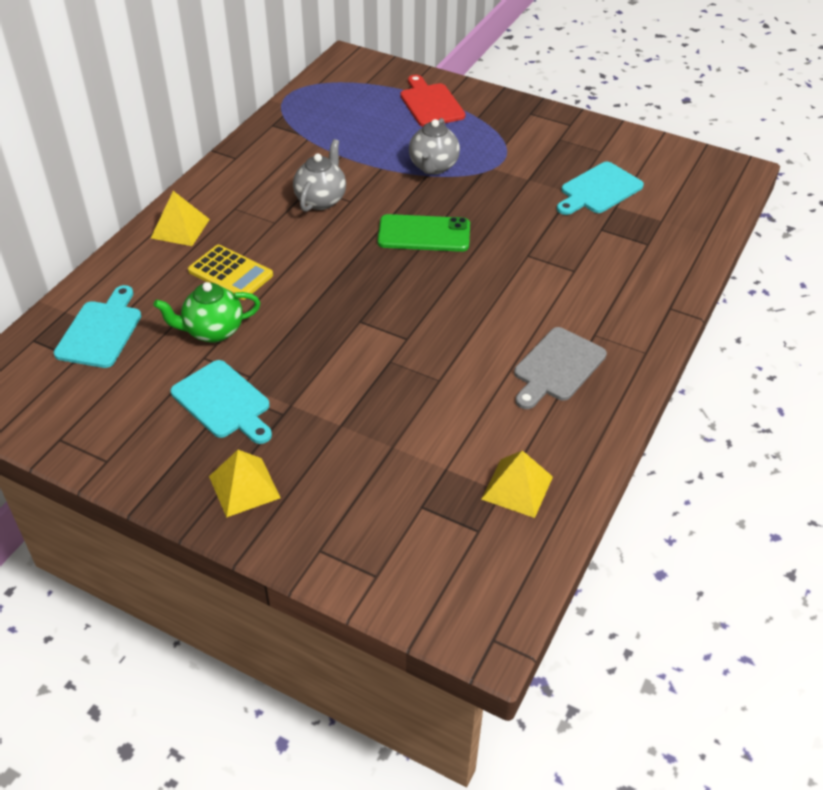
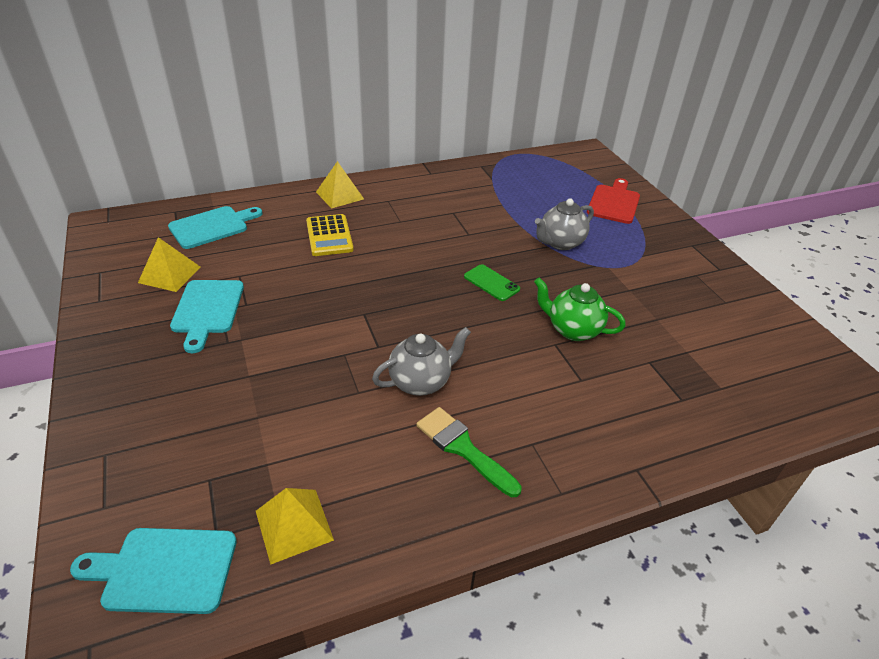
camera: 40 degrees right, 5 degrees down
(213, 331) = (267, 263): green teapot -> green teapot (573, 330)
(244, 487) = (134, 373): yellow pyramid -> yellow pyramid (169, 274)
(321, 200) = (449, 223): grey teapot -> grey teapot (421, 382)
(424, 234) = (491, 283): green phone -> green phone, size x0.63
(557, 367) = (463, 448): grey cutting board -> green brush
(599, 190) = (686, 330): turquoise cutting board -> turquoise cutting board (164, 570)

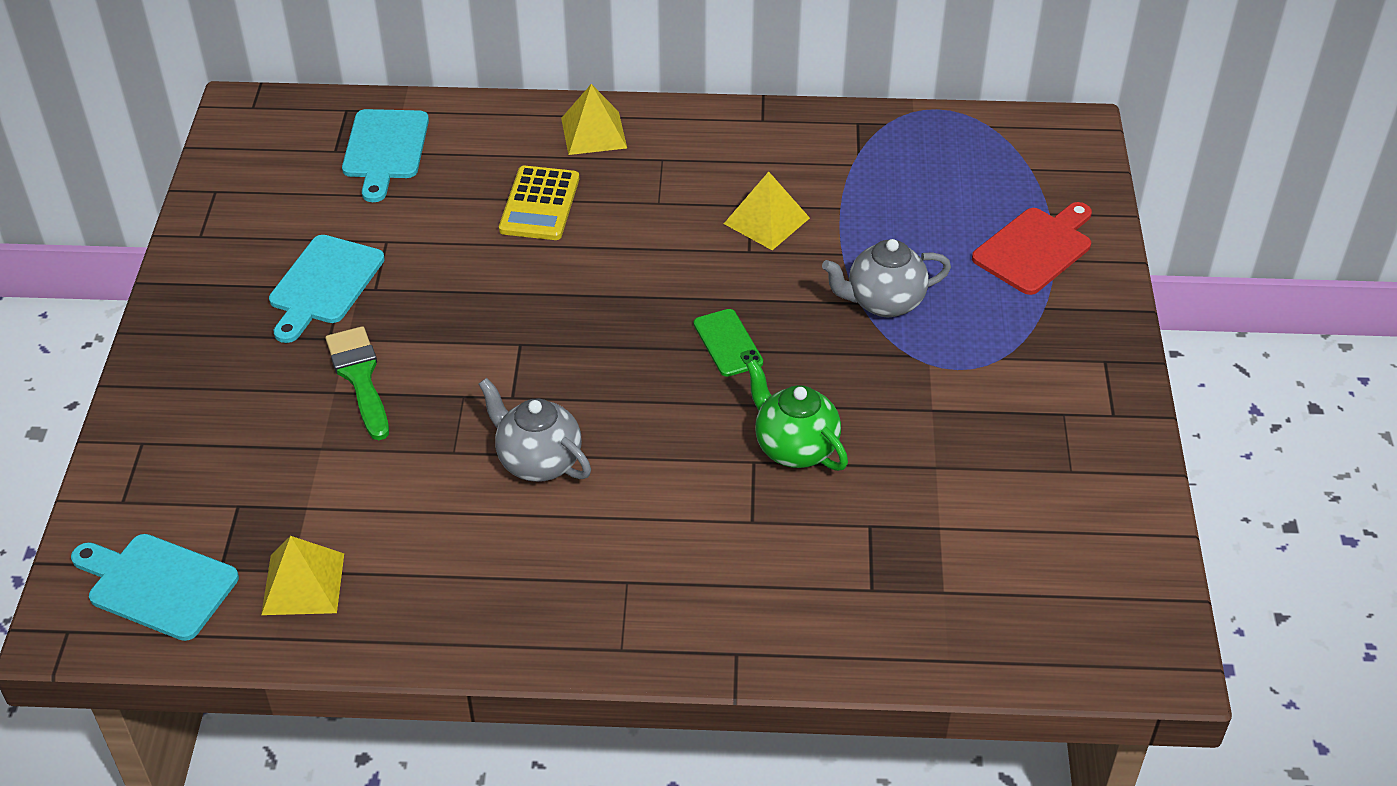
camera: 25 degrees right, 5 degrees up
(169, 274) = (299, 217): yellow pyramid -> yellow pyramid (766, 220)
(212, 226) = (385, 149): turquoise cutting board -> turquoise cutting board turned 105 degrees clockwise
(421, 382) = (538, 461): grey teapot -> grey teapot turned 135 degrees counterclockwise
(463, 448) = (538, 560): green brush -> green brush (360, 377)

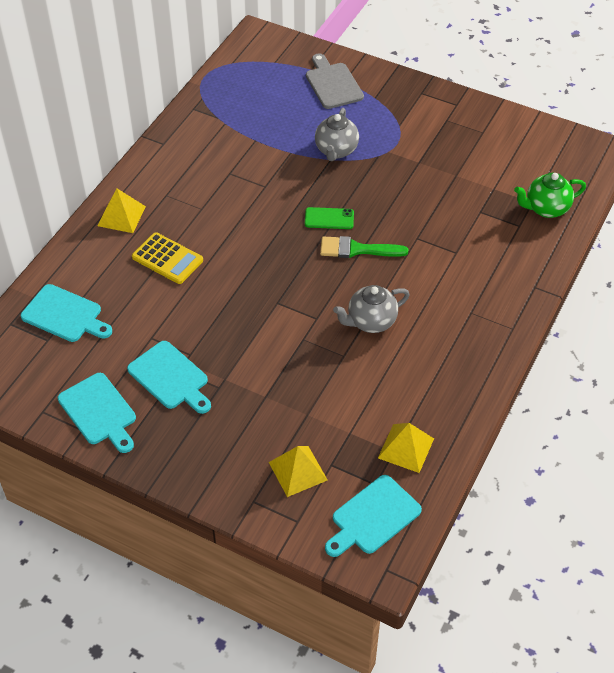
camera: 65 degrees left, 5 degrees up
(236, 240) = (99, 411): none -> turquoise cutting board
(360, 377) = (261, 381): green brush -> green brush (357, 249)
(766, 220) = (246, 171): yellow pyramid -> yellow pyramid (297, 471)
(795, 448) = (416, 219): green teapot -> green teapot (546, 208)
(1035, 248) = (333, 84): red cutting board -> grey cutting board

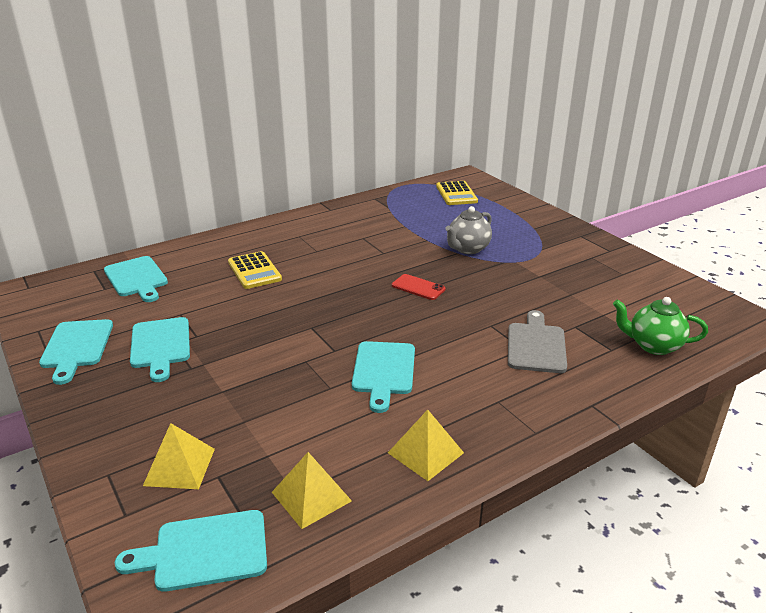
camera: 30 degrees right, 20 degrees down
(121, 216) = (251, 237): yellow pyramid -> yellow pyramid (425, 452)
(269, 71) = (456, 194): none -> yellow calculator
(329, 218) = (418, 287): green phone -> red phone
(333, 84) = (503, 212): grey cutting board -> grey cutting board (536, 345)
(357, 249) = (423, 315): green brush -> none
(371, 322) = (384, 371): grey teapot -> turquoise cutting board

